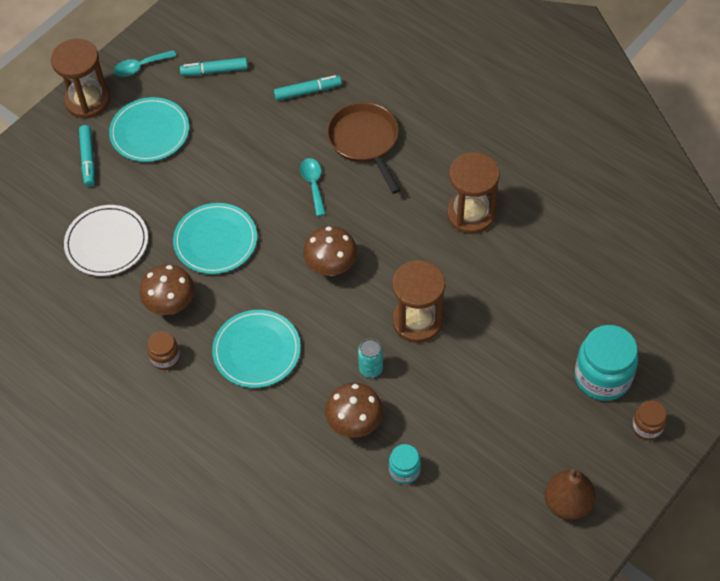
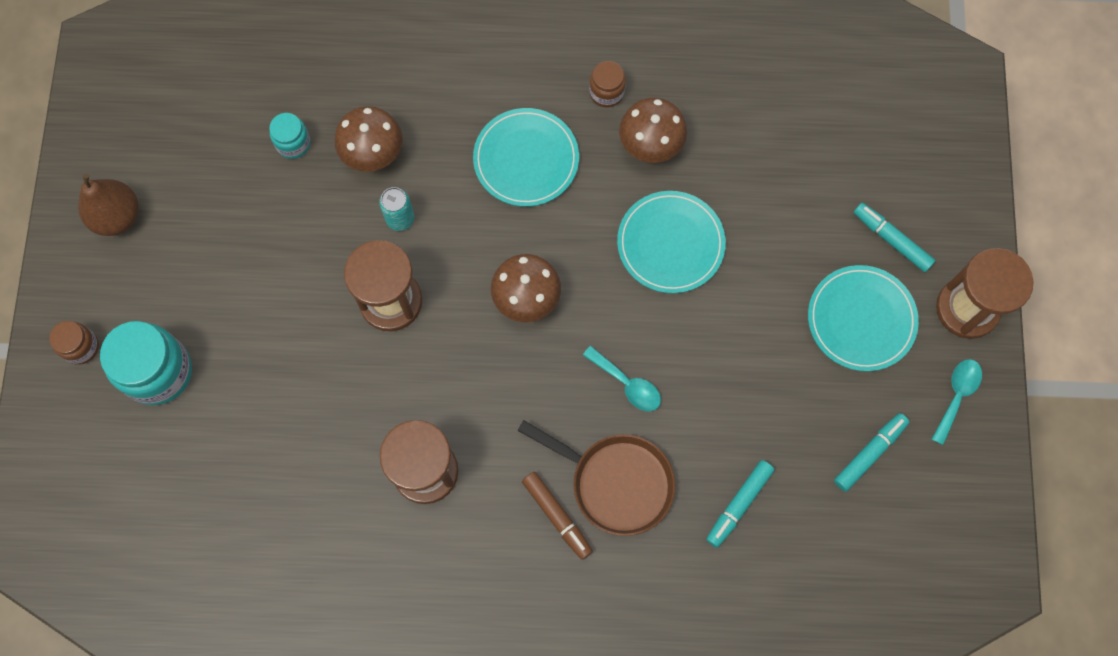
camera: 140 degrees right, 15 degrees up
(107, 243) = (776, 164): white plate -> none
(412, 146) = (557, 516): none -> brown marker

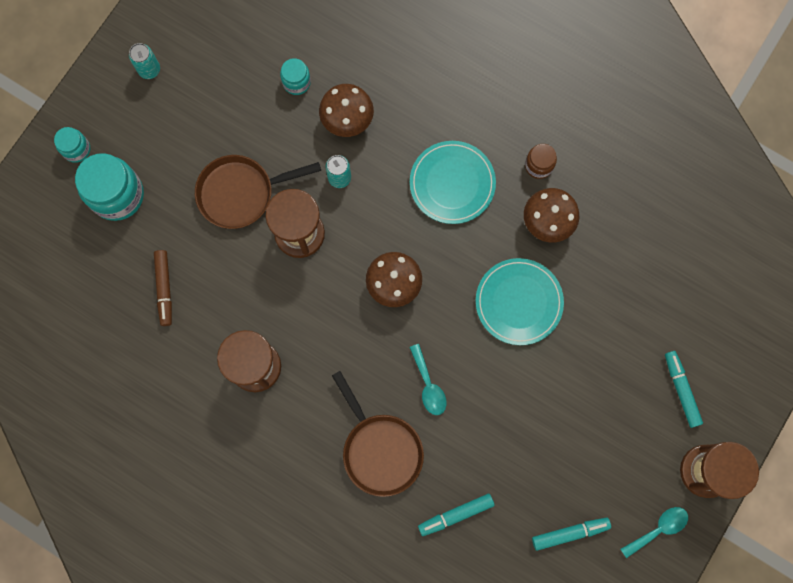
camera: 30 degrees right, 5 degrees up
(81, 347) = (76, 149): brown jar -> turquoise jar
(117, 216) = (149, 70): brown pear -> turquoise can
(299, 293) = (241, 193): none -> brown pan
(557, 516) = (326, 449): brown marker -> brown marker (164, 288)
(861, 319) = (623, 434): turquoise plate -> none

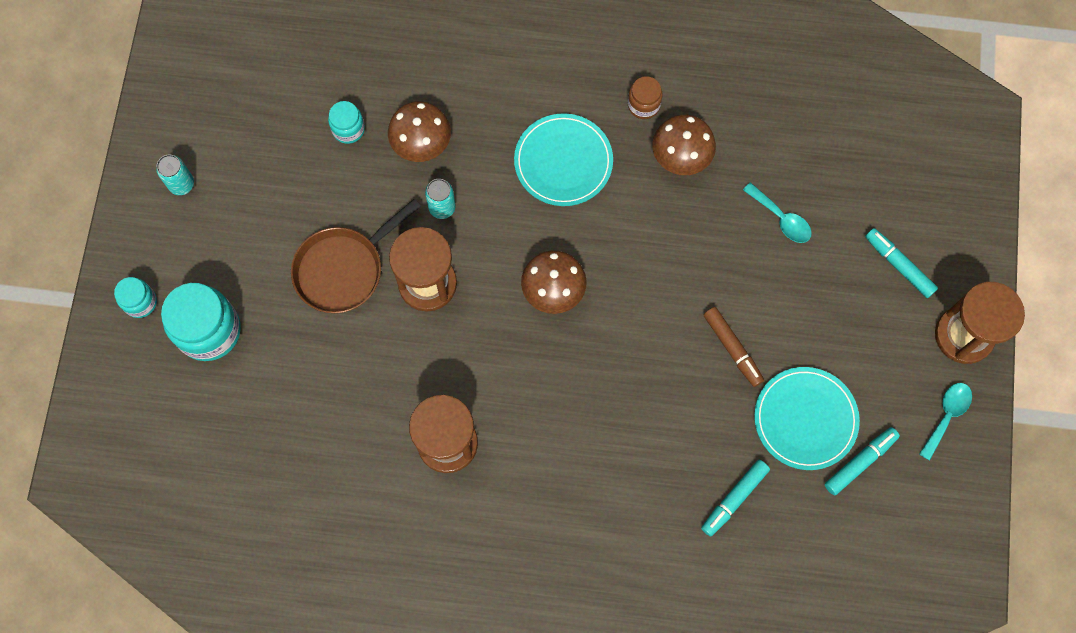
camera: 25 degrees left, 5 degrees down
(164, 288) = (308, 406): brown marker -> brown marker (732, 348)
(380, 449) = (622, 469): brown pan -> none
(428, 385) = (640, 379): turquoise spoon -> turquoise spoon (781, 218)
(519, 302) = (691, 251): turquoise plate -> turquoise plate (805, 419)

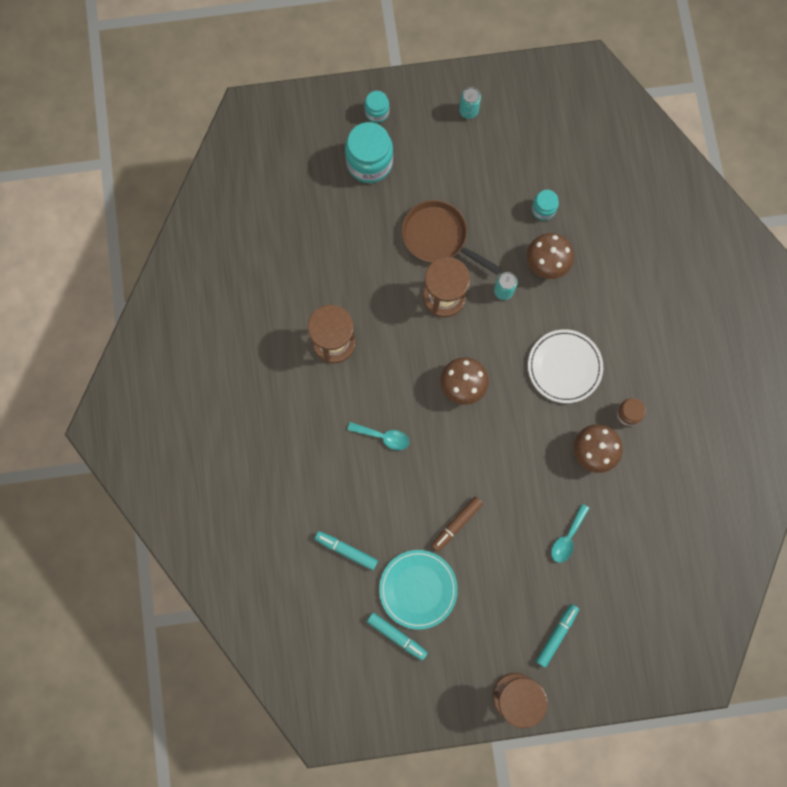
camera: 75 degrees right, 5 degrees up
(563, 161) = (564, 367): turquoise plate -> white plate
(946, 416) = (449, 694): turquoise spoon -> turquoise spoon (383, 437)

